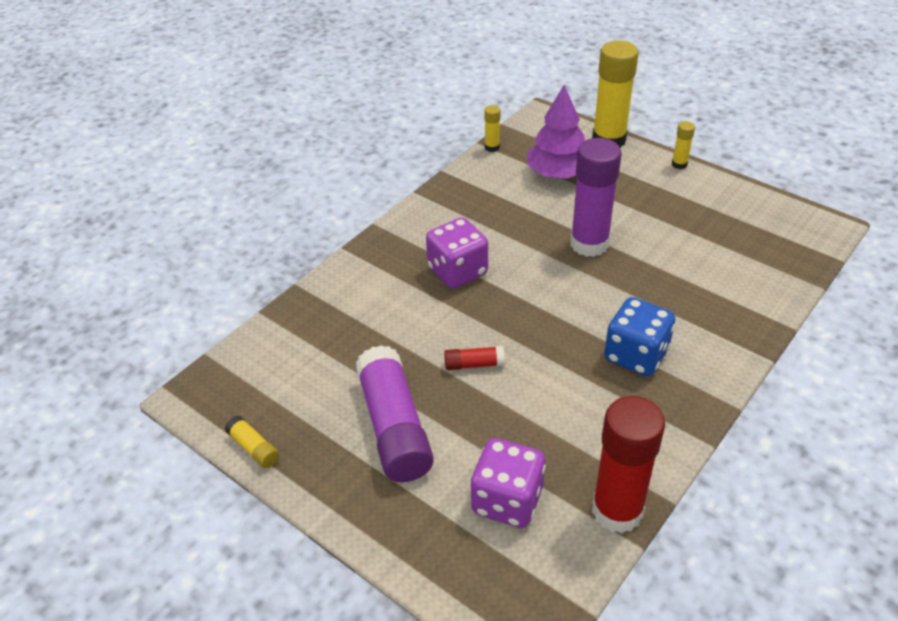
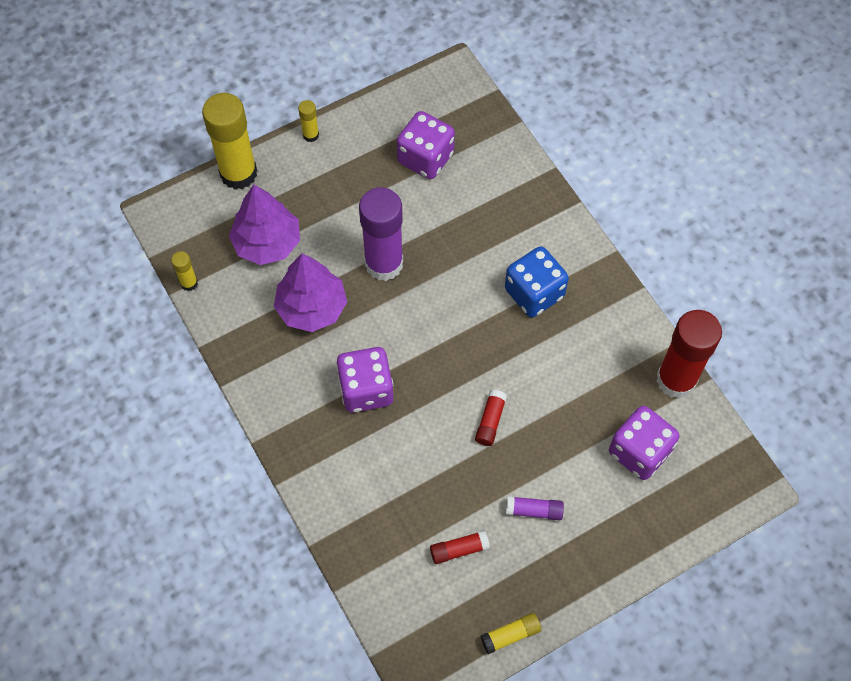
camera: 70 degrees left, 20 degrees up
(328, 381) = (459, 549): none -> red glue stick
(394, 427) = (534, 511): purple glue stick -> purple glue stick, size x0.44
(515, 216) = (311, 307): none -> purple tree
(719, 236) = (425, 158): none -> purple dice

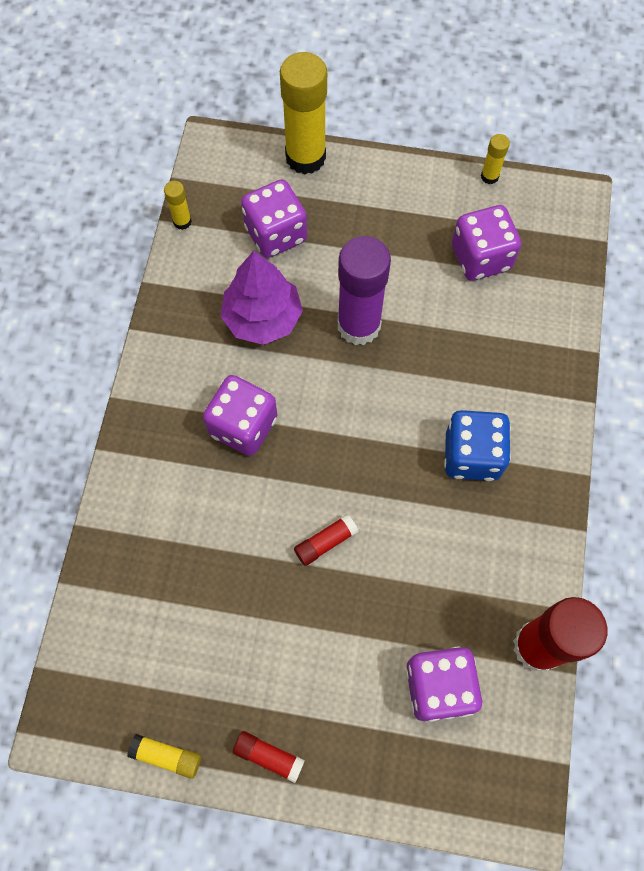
camera: 40 degrees right, 5 degrees up
(267, 243) = (276, 234): purple tree -> purple dice
(311, 135) = (396, 166): yellow glue stick -> yellow glue stick (489, 176)
(459, 549) = (192, 637): red glue stick -> red glue stick (268, 756)
(534, 511) = (290, 658): purple glue stick -> none

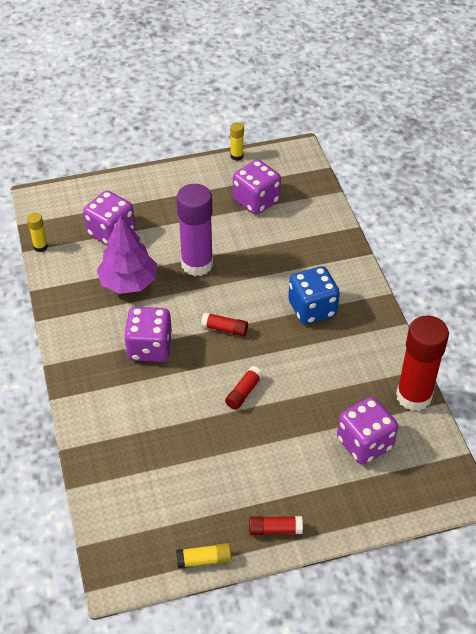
camera: 25 degrees left, 20 degrees down
(305, 157) = (107, 184): yellow glue stick -> none
(347, 438) = (225, 329): none -> red glue stick

